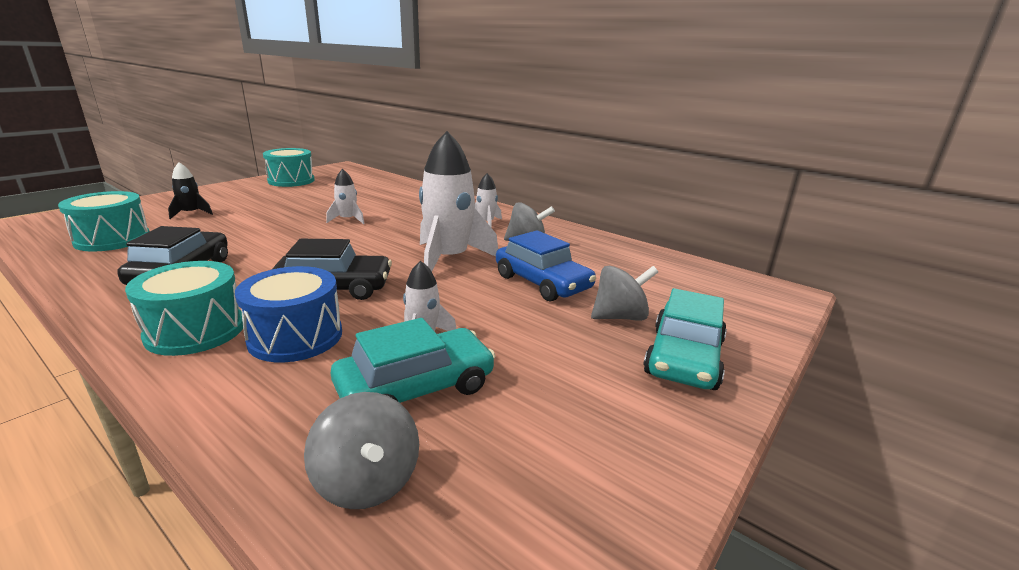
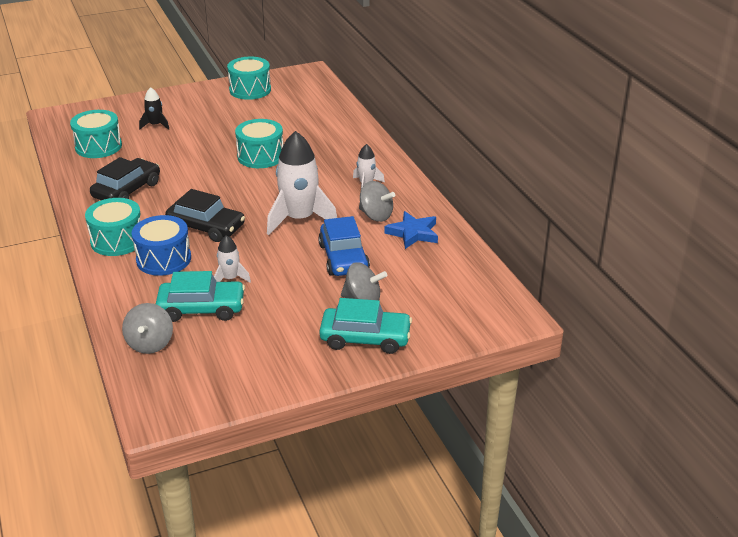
camera: 30 degrees right, 10 degrees up
(348, 220) = (260, 156): white rocket -> turquoise drum
(582, 249) = (413, 233): none -> blue star
(684, 358) = (365, 338): turquoise car -> turquoise car turned 135 degrees counterclockwise

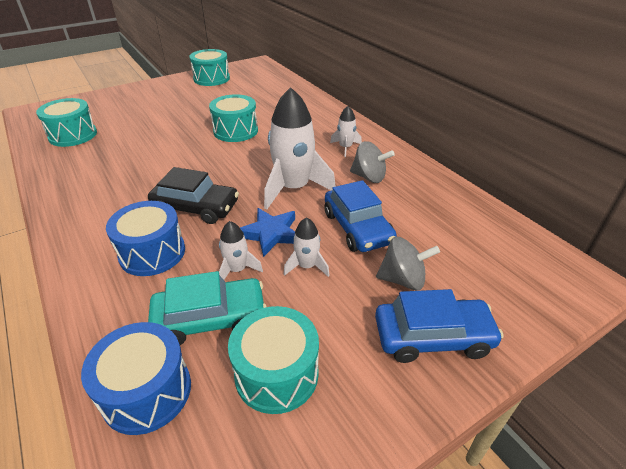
camera: 10 degrees left, 5 degrees up
(117, 240) = (94, 235): turquoise drum -> turquoise drum (276, 373)
(127, 190) = (104, 175): black car -> none
(150, 344) = (147, 391): grey spinning top -> blue drum
(155, 125) = (129, 112): black rocket -> none
(288, 282) = (307, 266): none -> white rocket
(365, 338) = (432, 337): turquoise car -> blue car
(413, 233) = (415, 191): blue star -> blue star (271, 233)

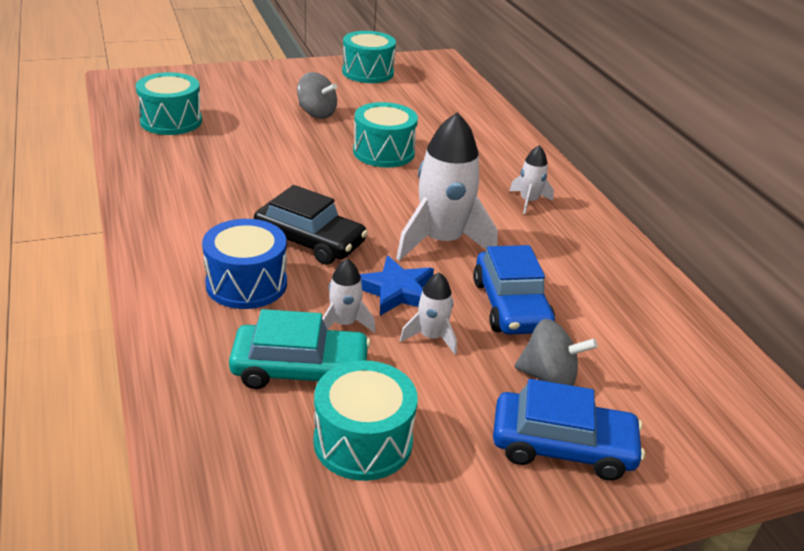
camera: 10 degrees right, 5 degrees down
(147, 391) = (215, 426): blue drum -> none
(369, 177) = (548, 246): grey spinning top -> grey spinning top (316, 113)

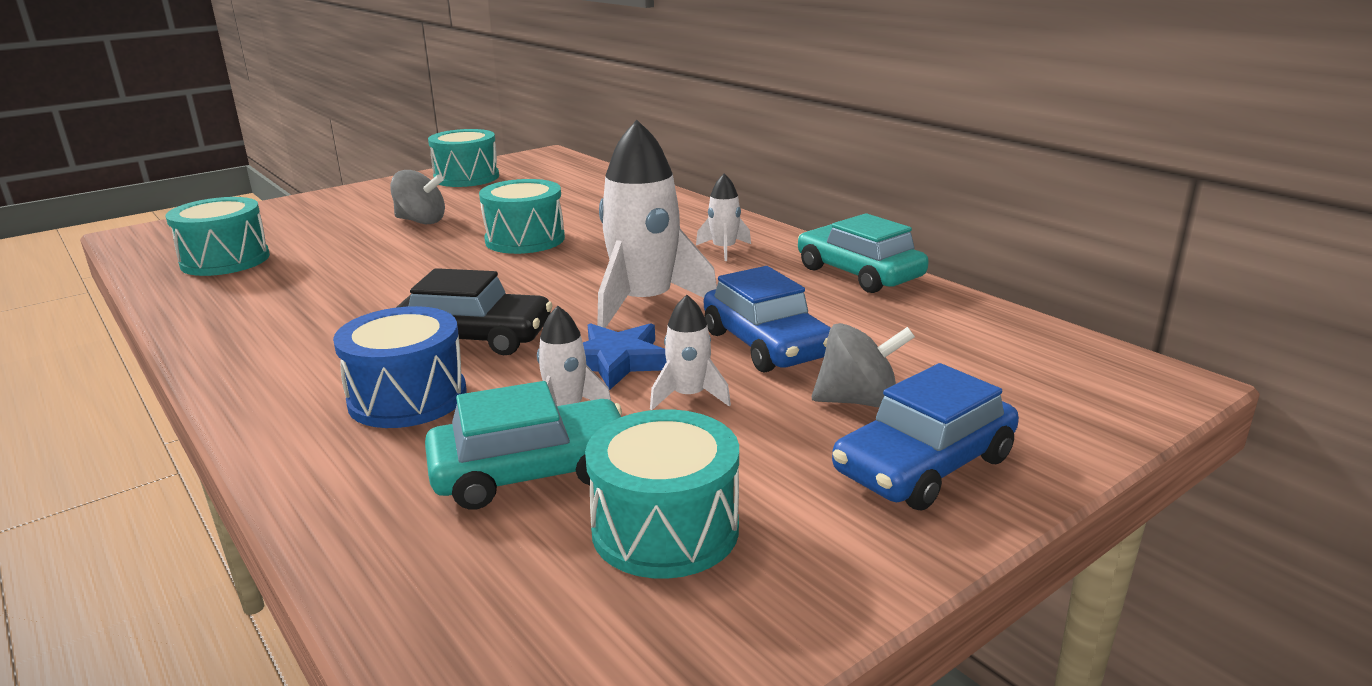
camera: 15 degrees left, 10 degrees down
(562, 446) = (924, 465): blue car -> blue car turned 150 degrees clockwise
(621, 254) = (859, 273): none -> turquoise car

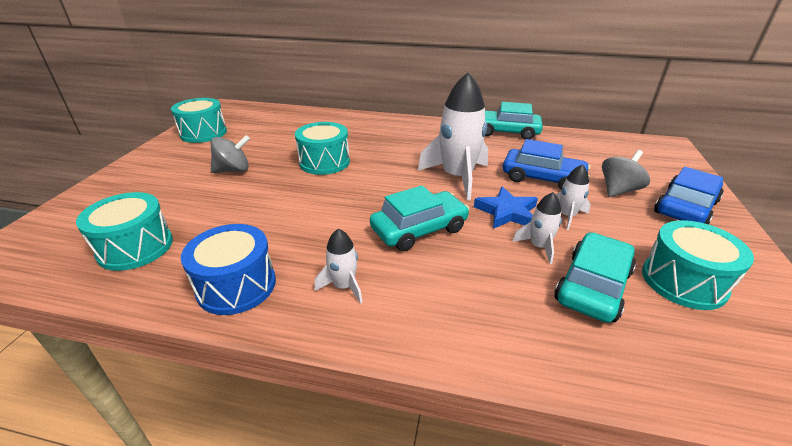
camera: 40 degrees left, 10 degrees up
(408, 398) = (461, 280): blue drum -> blue drum (236, 286)
(474, 337) = (419, 229): black car -> turquoise car
(724, 249) = (433, 137): white rocket -> white rocket (344, 286)
(924, 465) = (685, 207): blue car -> blue car turned 150 degrees counterclockwise

